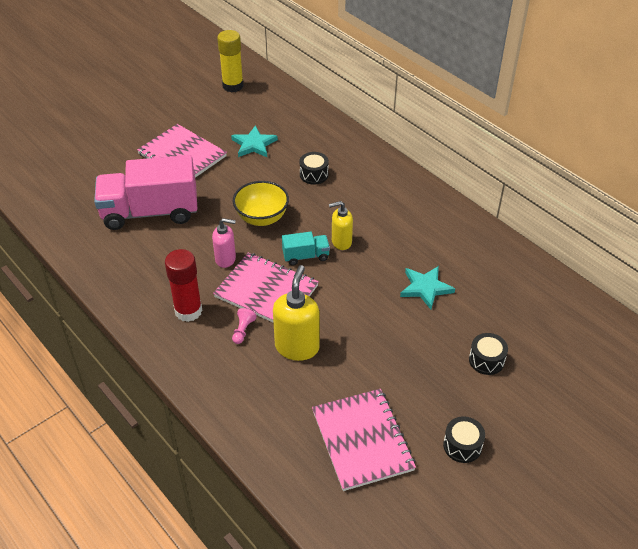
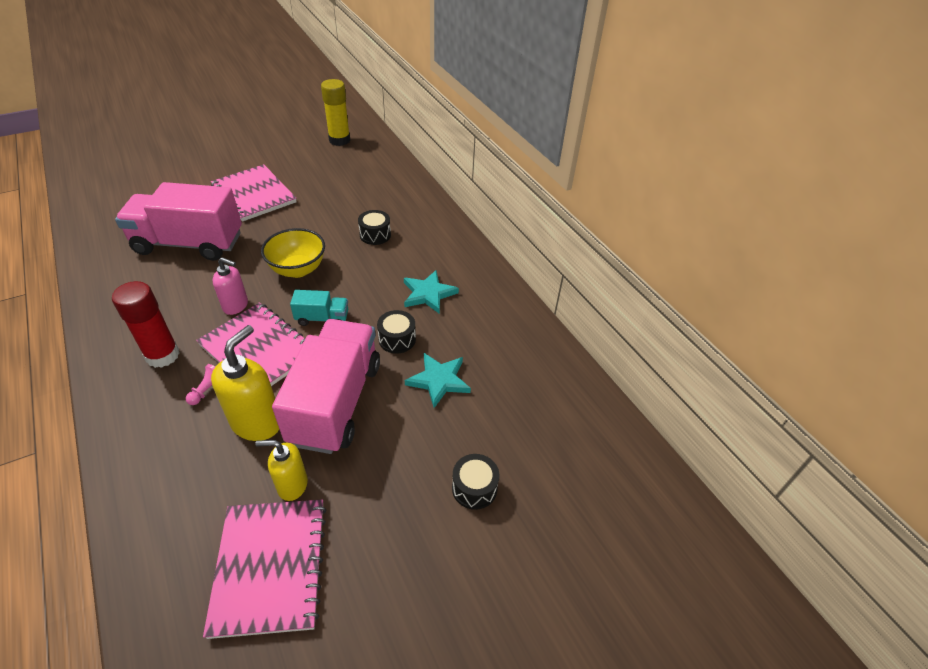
camera: 10 degrees right, 0 degrees up
(254, 144) = (330, 196): turquoise star -> turquoise star (428, 294)
(341, 242) = (368, 310): yellow soap dispenser -> yellow soap dispenser (292, 485)
(351, 320) = (336, 402): none -> pink truck
(462, 446) = (394, 606): black drum -> black drum (397, 339)

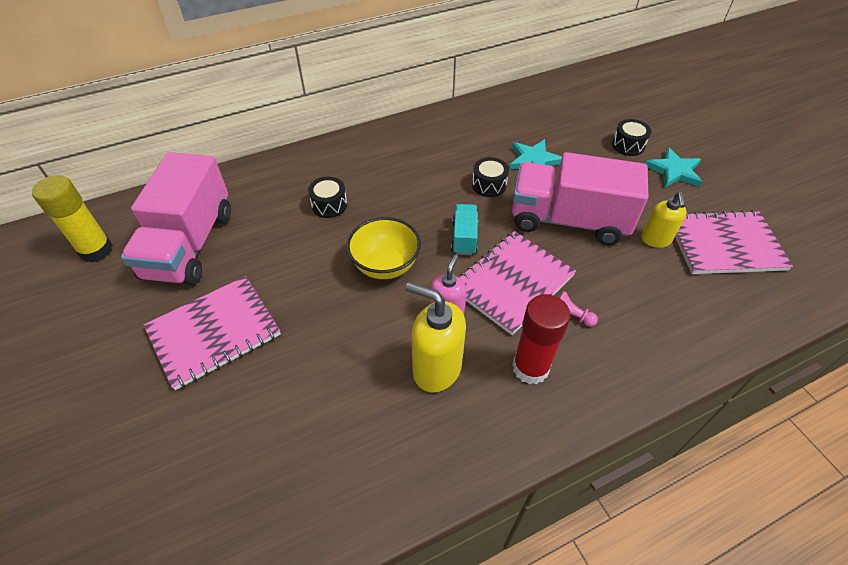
camera: 85 degrees left, 5 degrees up
(189, 243) = (321, 390): pink truck -> pink truck (190, 244)
(257, 422) = (601, 271): yellow soap dispenser -> yellow soap dispenser (436, 369)
(428, 294) = (428, 166): turquoise star -> turquoise star (674, 171)

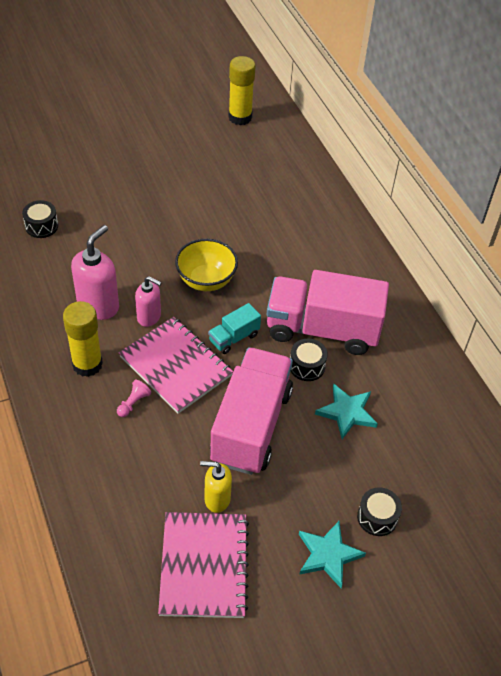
camera: 90 degrees right, 0 degrees up
(190, 244) = (241, 164): pink truck -> pink truck (322, 329)
(214, 332) = (153, 185): pink notebook -> none
(329, 205) = (282, 245): black drum -> black drum (41, 226)
(436, 369) = (98, 306): yellow soap dispenser -> pink soap dispenser
(464, 238) = (234, 338): turquoise truck -> turquoise truck turned 135 degrees clockwise
(530, 368) = (87, 364): red glue stick -> yellow glue stick

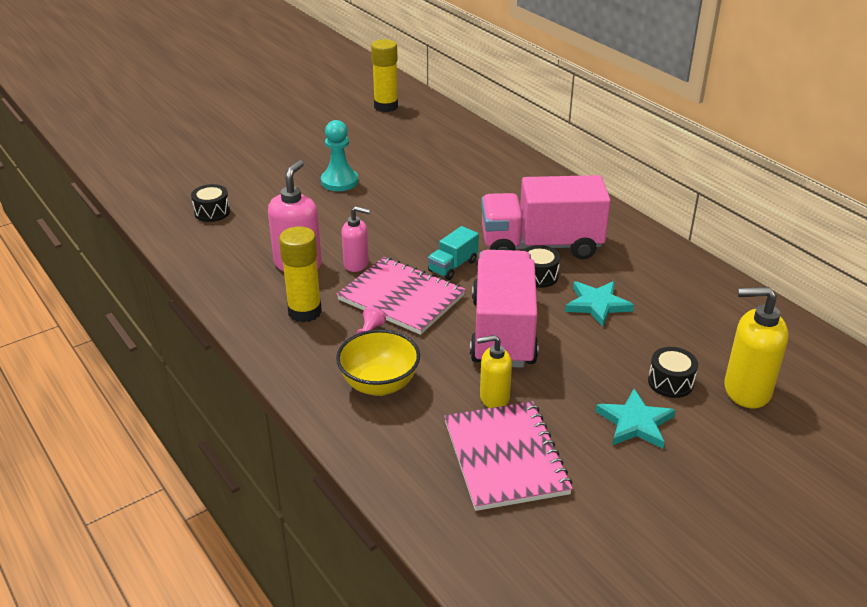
camera: 10 degrees left, 15 degrees down
(166, 210) = (339, 181): none -> turquoise pawn
(206, 280) = (404, 227): yellow bowl -> yellow bowl (379, 384)
(441, 542) = (746, 390): none -> yellow soap dispenser

